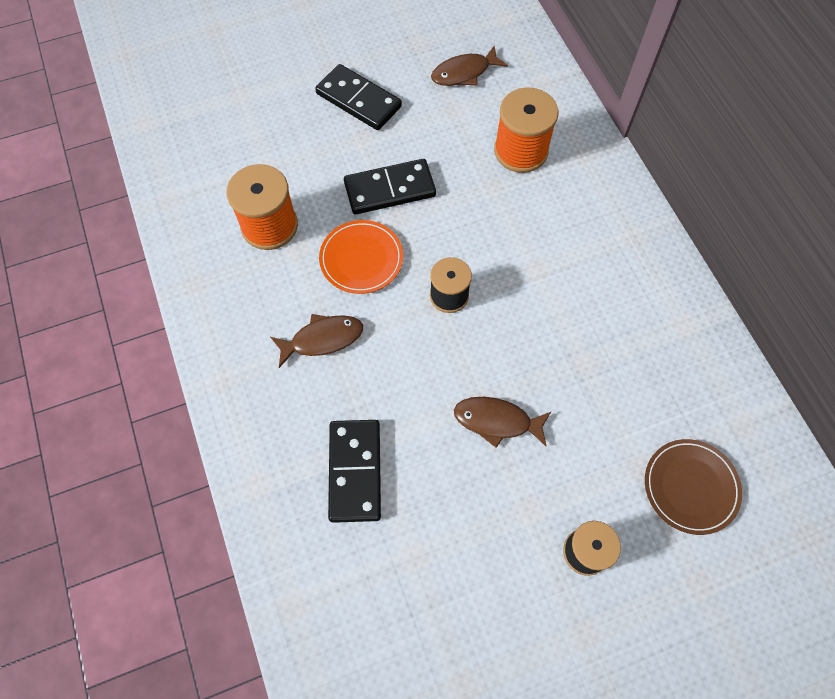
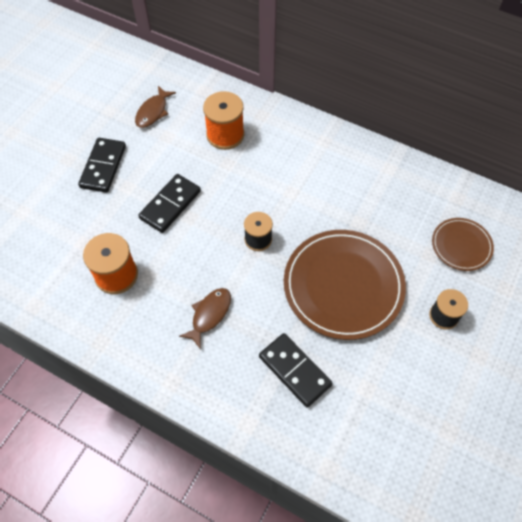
camera: 40 degrees left, 5 degrees down
(358, 100) = (103, 167): black domino -> black domino turned 75 degrees counterclockwise
(361, 259) = (190, 254): orange plate -> none
(496, 421) = (343, 286): brown fish -> brown plate

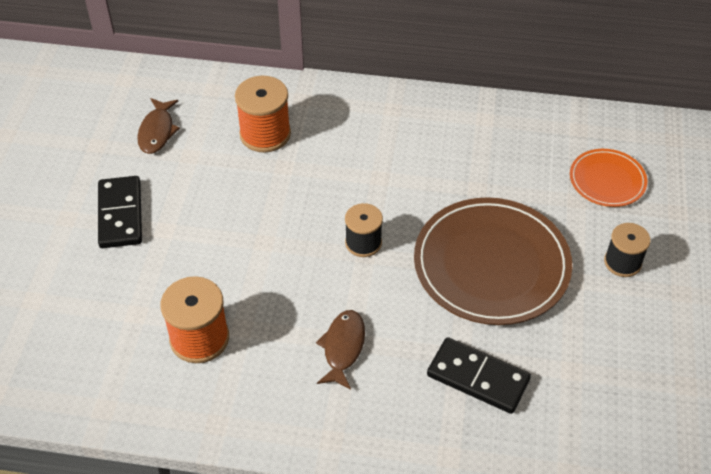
camera: 20 degrees left, 10 degrees down
(170, 205) = (232, 235): black domino -> none
(461, 245) = (607, 180): brown plate -> orange plate

